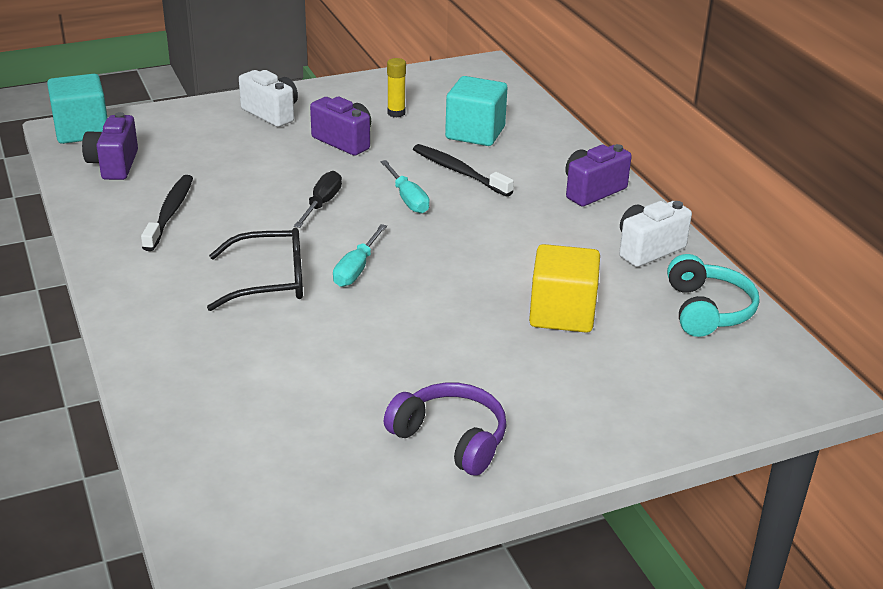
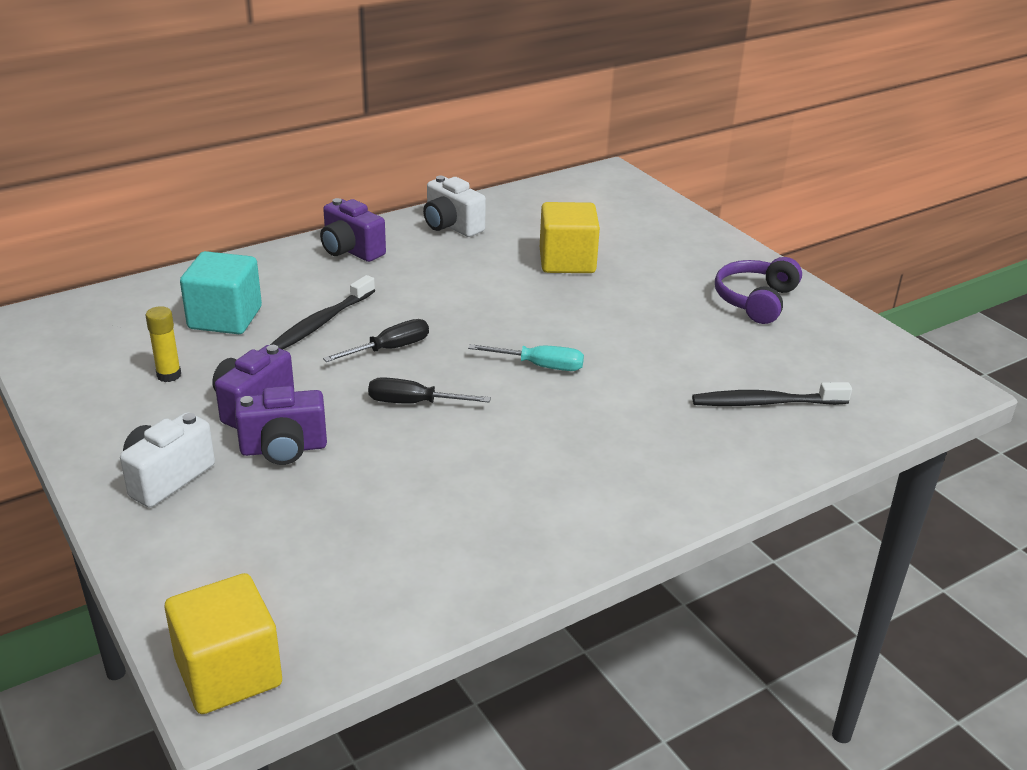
camera: 100 degrees left, 0 degrees up
(82, 131) = (229, 672): turquoise cube -> yellow cube
(114, 165) = (343, 602): purple camera -> purple camera (284, 449)
(170, 213) = (465, 516): black toothbrush -> black toothbrush (765, 403)
(269, 281) = (583, 416): black glasses -> none
(408, 199) = (390, 349): turquoise screwdriver -> black screwdriver
(707, 310) = (534, 205): turquoise headphones -> none

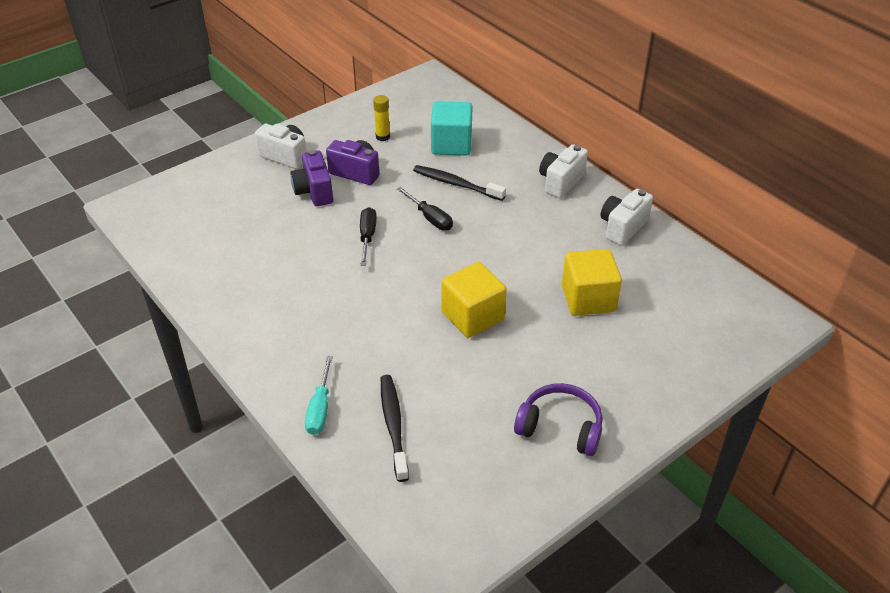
camera: 85 degrees right, 10 degrees up
(229, 672) = (139, 204): yellow cube -> yellow cube (472, 316)
(351, 250) = (560, 182): purple camera -> white camera
(540, 366) = (423, 292): turquoise screwdriver -> turquoise screwdriver (320, 409)

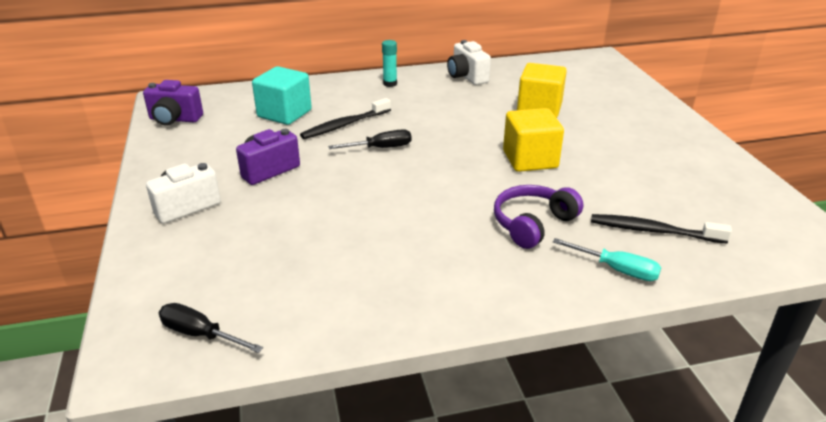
camera: 65 degrees left, 10 degrees down
(314, 191) = (271, 201): purple camera -> purple camera (174, 119)
(367, 236) = (377, 186): black screwdriver -> black screwdriver (200, 334)
(382, 137) = (228, 143): yellow glue stick -> none
(560, 182) = (390, 84): white camera -> turquoise glue stick
(560, 427) = (678, 155): purple headphones -> purple headphones (533, 224)

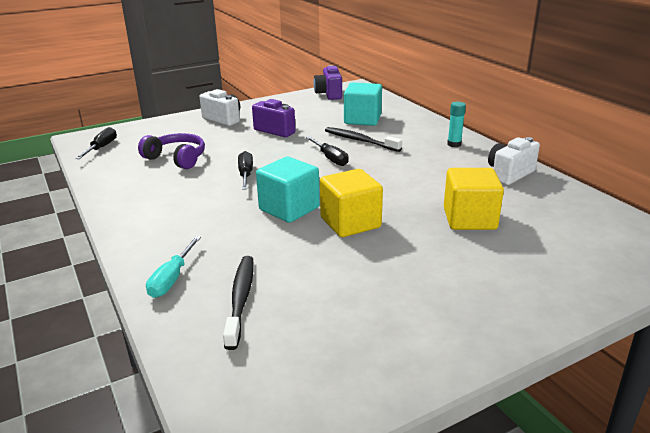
camera: 75 degrees right, 5 degrees down
(391, 205) = (245, 174): none -> black screwdriver
(490, 187) = (289, 209): none -> turquoise cube
(533, 224) = (235, 233): purple headphones -> purple headphones (176, 159)

